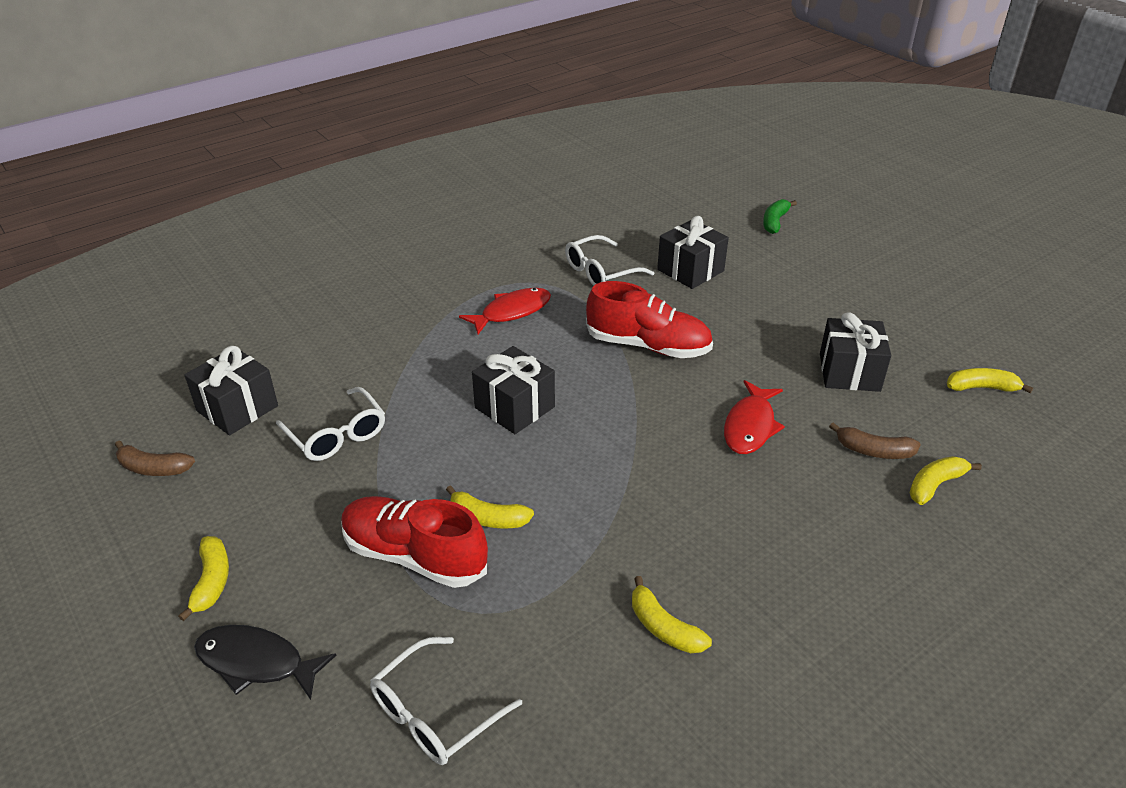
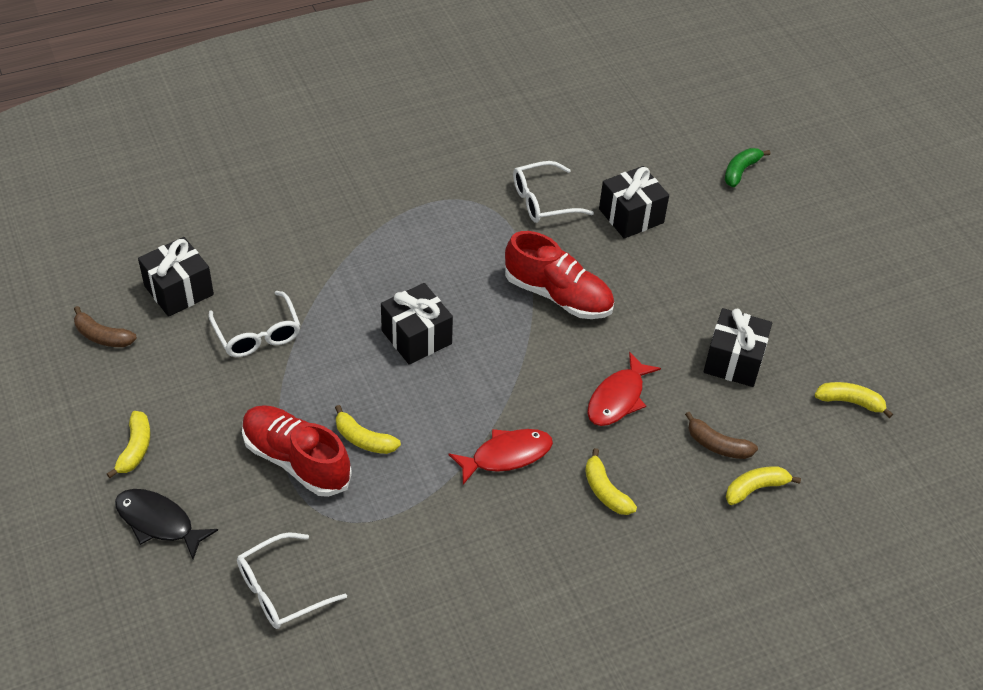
camera: 10 degrees right, 10 degrees up
(511, 312) = (444, 233): red fish -> red fish (506, 455)
(663, 627) = (474, 562): yellow banana -> yellow banana (605, 491)

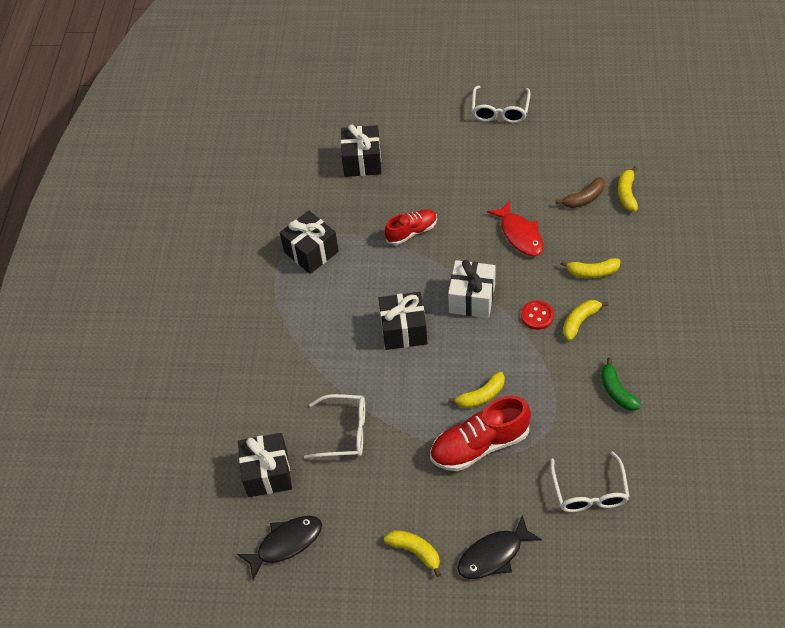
camera: 55 degrees left, 5 degrees up
(102, 336) = (286, 543): brown banana -> black fish
(495, 384) = (472, 299): none -> white gift
(506, 455) = (537, 316): red fish -> red button
(543, 201) = (317, 205): white glasses -> white glasses (500, 111)
(558, 295) = (412, 232): red shoe -> red shoe, size x0.62
(734, 361) = (521, 161): black gift -> black gift (311, 252)
(741, 171) = (357, 85): green banana -> green banana (616, 391)
(850, 402) = (583, 118): yellow banana -> yellow banana (580, 321)

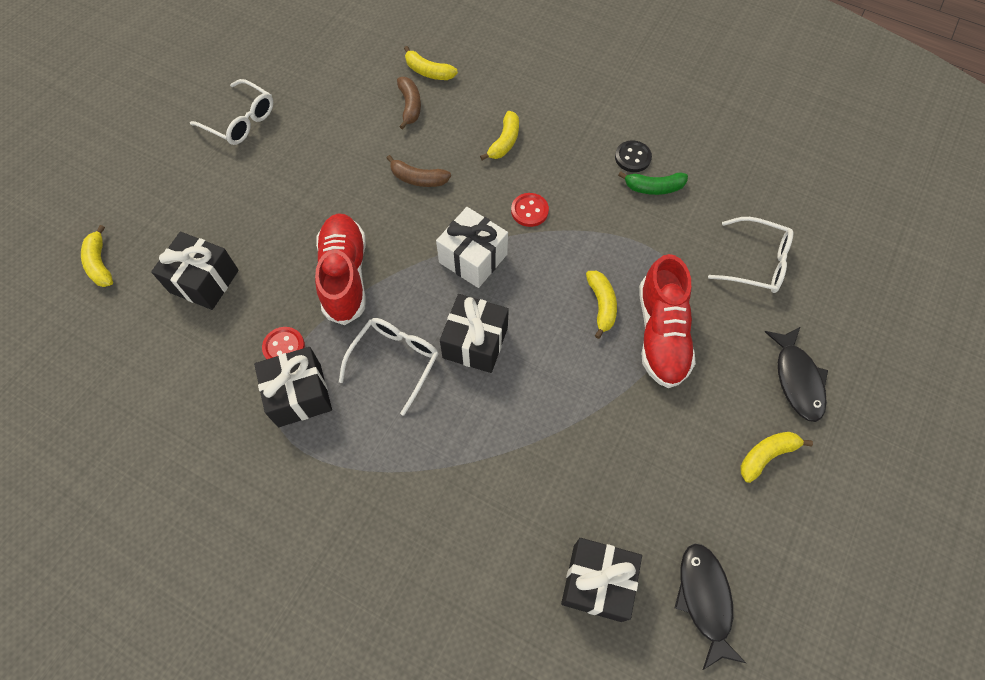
camera: 70 degrees left, 10 degrees up
(339, 227) = (284, 347): none -> red button
(344, 432) = (580, 466): white glasses -> white glasses (395, 361)
(412, 232) = (345, 275): red shoe -> red shoe, size x1.62
(520, 234) = (418, 179): red fish -> brown banana
(580, 321) = (557, 179): yellow banana -> yellow banana (100, 263)
(638, 365) = (632, 157): none -> black button

